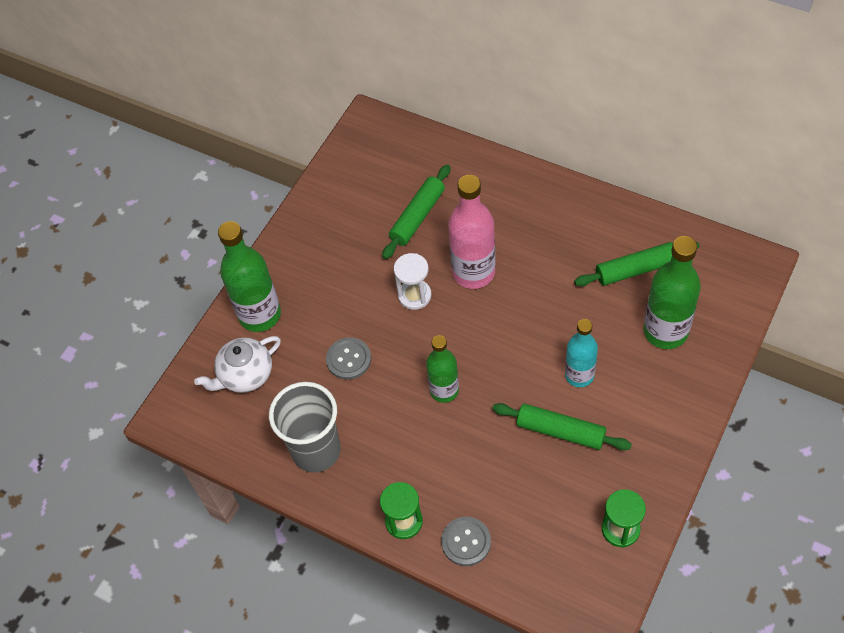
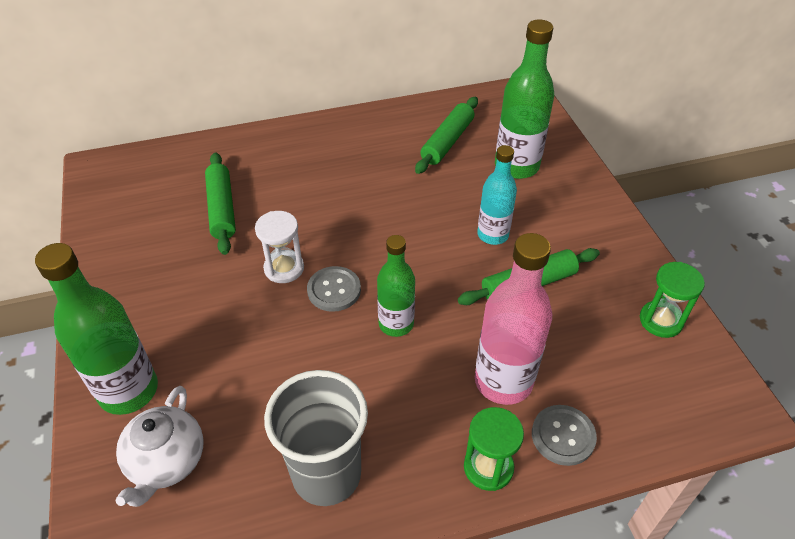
camera: 50 degrees left, 10 degrees down
(348, 359) = (273, 363): grey button -> grey button (334, 290)
(473, 272) = (320, 219): pink bottle -> pink bottle (503, 381)

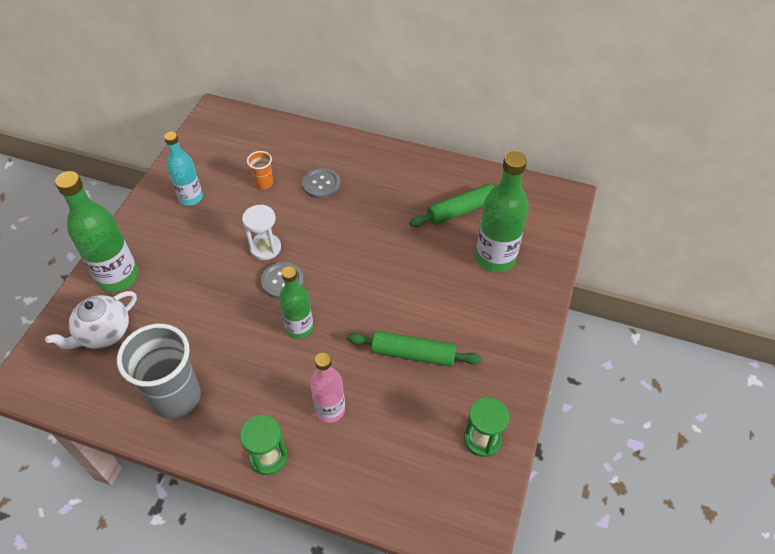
camera: 35 degrees right, 5 degrees up
(222, 209) = (264, 183): green rolling pin -> orange cup
(492, 235) = (424, 302): turquoise bottle -> turquoise bottle (191, 198)
(503, 381) = (330, 409): pink bottle -> pink bottle, size x0.64
(563, 436) = (333, 470): grey button -> grey button (321, 184)

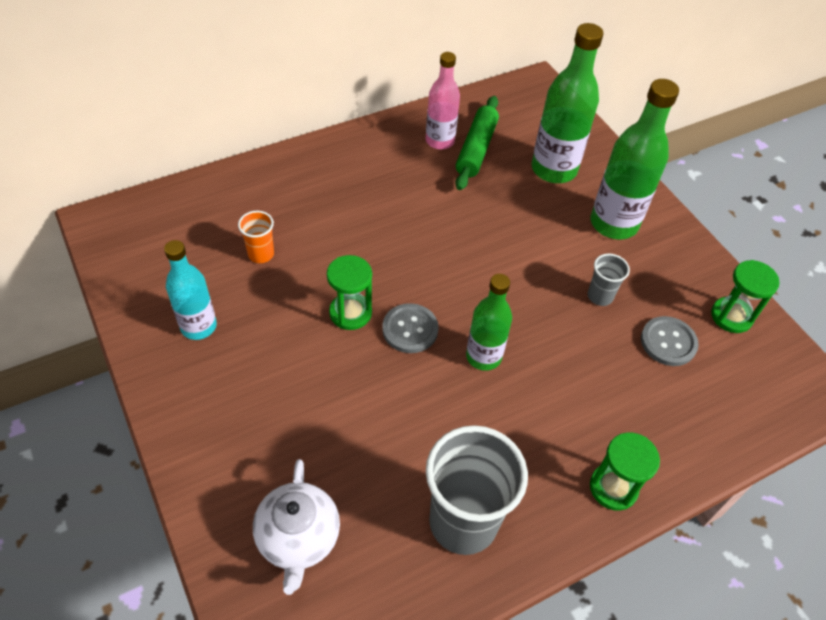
camera: 50 degrees left, 0 degrees up
(118, 277) = (231, 471): green bottle -> green bottle (613, 223)
(265, 248) = (350, 313): white hourglass -> green hourglass
(321, 184) = (322, 214): grey button -> grey button (668, 342)
(330, 409) = (603, 400): pink bottle -> pink bottle (440, 141)
(413, 354) = (600, 296): green rolling pin -> grey cup

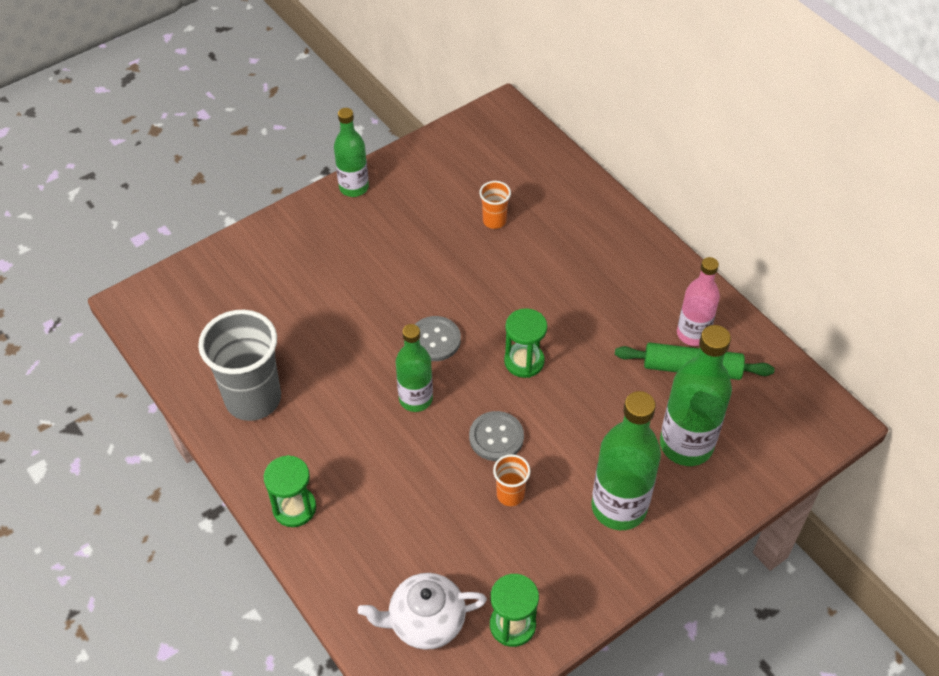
camera: 85 degrees right, 0 degrees up
(159, 380) = (354, 187): none -> green bottle
(198, 326) = (408, 198): turquoise bottle -> none
(298, 538) = (232, 297): white teapot -> white teapot (425, 621)
(350, 313) = (444, 294): green hourglass -> green hourglass (524, 361)
(600, 296) = (510, 494): grey cup -> orange cup
(668, 342) = (464, 559): grey button -> grey button (496, 437)

